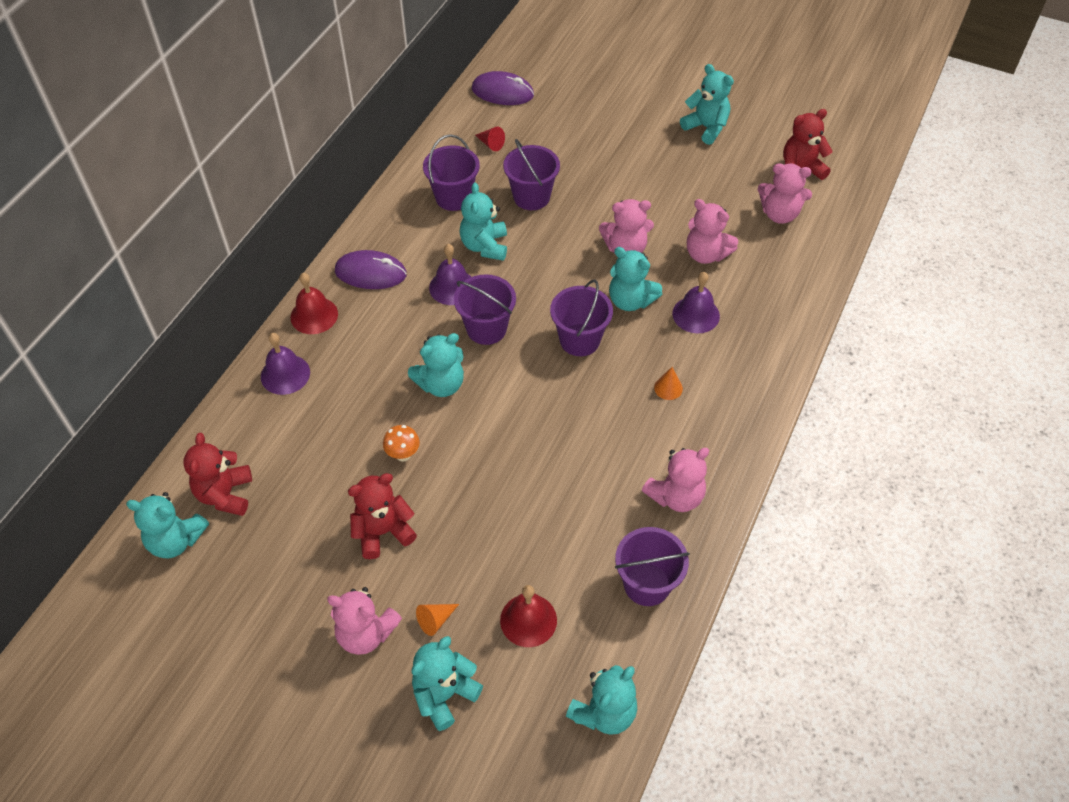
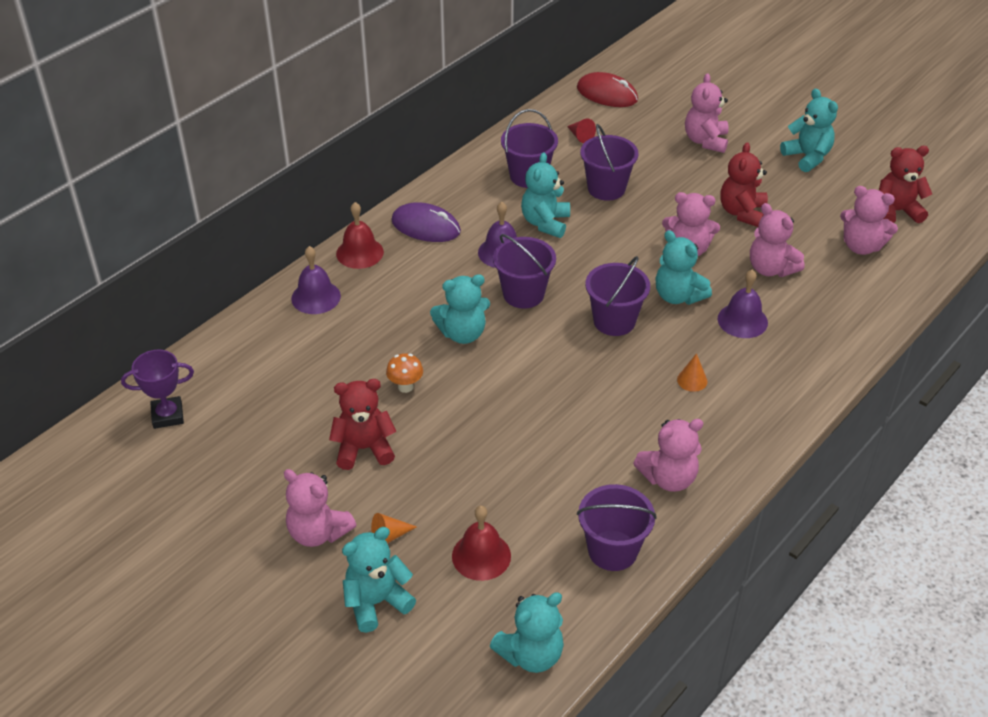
camera: 15 degrees right, 10 degrees down
(176, 540) = (167, 415): turquoise teddy bear -> purple trophy
(225, 494) = (226, 386): red teddy bear -> red teddy bear (742, 212)
(502, 92) = (607, 94): purple mouse -> red mouse
(609, 127) = (705, 141): none -> pink teddy bear

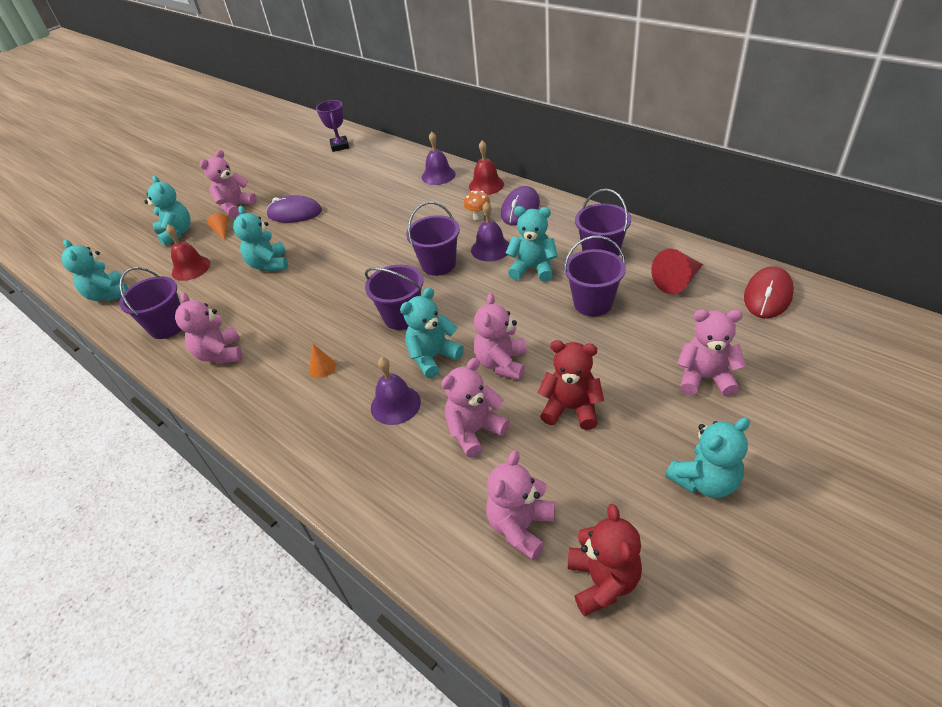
camera: 95 degrees right, 0 degrees up
(364, 449) = (294, 213): red teddy bear -> purple mouse
(405, 387) = (346, 221): orange mushroom -> orange mushroom (478, 217)
(462, 333) = (395, 239): turquoise teddy bear -> turquoise teddy bear (269, 264)
(580, 136) = (677, 281): red cone -> red cone, size x1.72

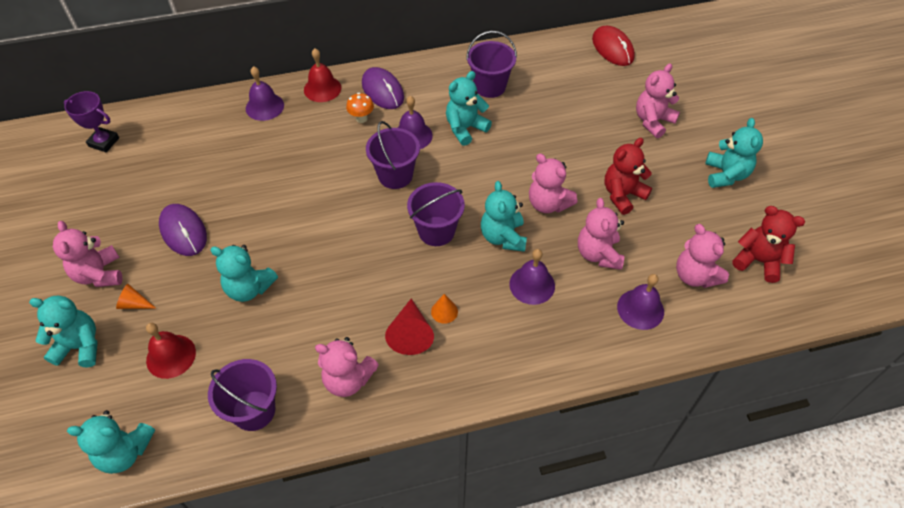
camera: 60 degrees left, 10 degrees up
(294, 213) = (183, 231): purple mouse -> purple mouse turned 75 degrees counterclockwise
(433, 501) = (640, 309): none -> purple bell
(593, 303) = (536, 123): purple bucket -> none
(677, 281) = (558, 73): red cone -> red cone (410, 333)

